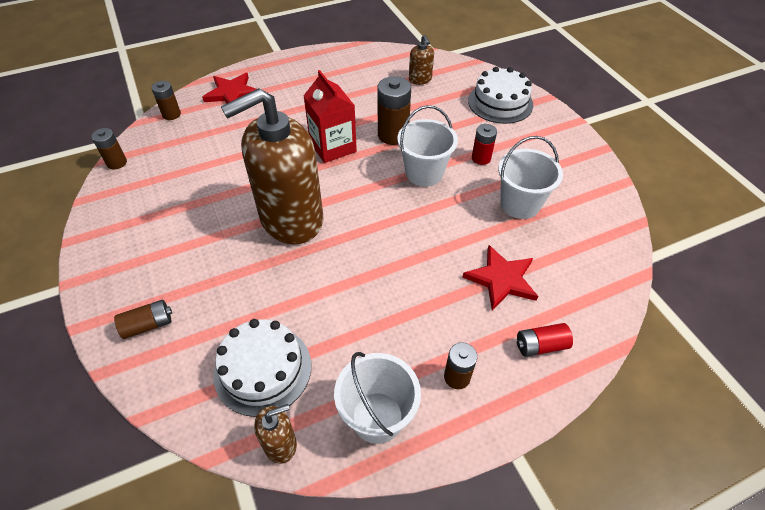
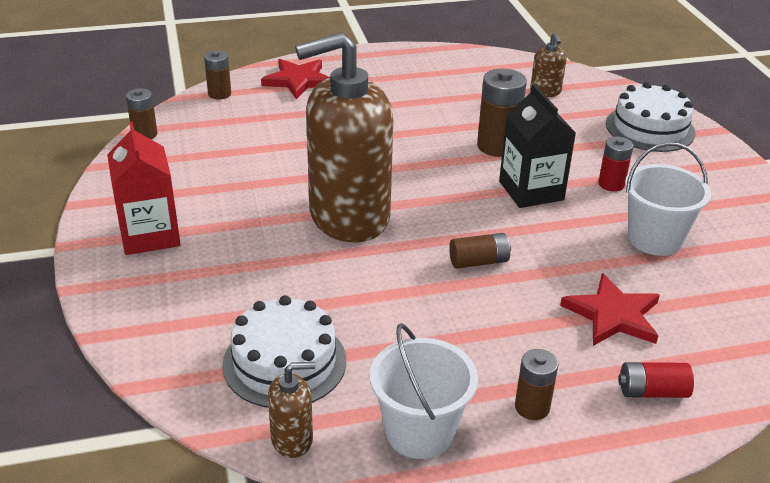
camera: 10 degrees right, 15 degrees down
(148, 325) = (153, 298): brown battery -> brown battery (478, 261)
(333, 147) = (416, 149): red carton -> red carton (150, 235)
(424, 173) = (531, 190): white bucket -> black carton

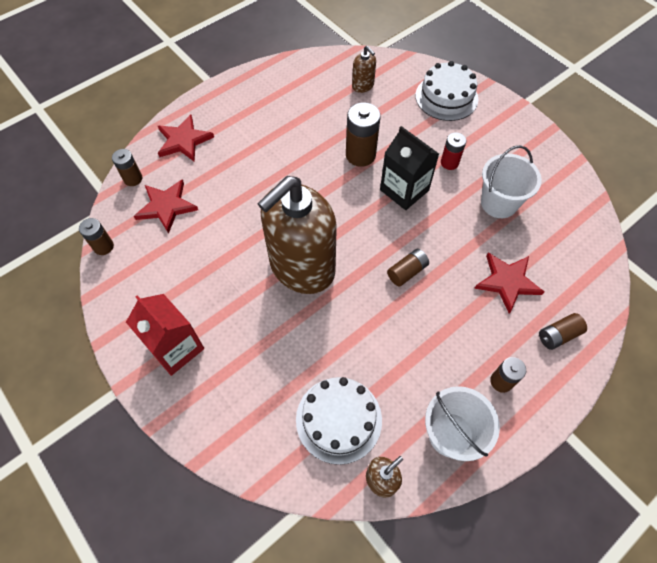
camera: 25 degrees left, 25 degrees up
(236, 124) = (166, 206): none -> red star
(652, 392) = (558, 335): red battery -> brown battery

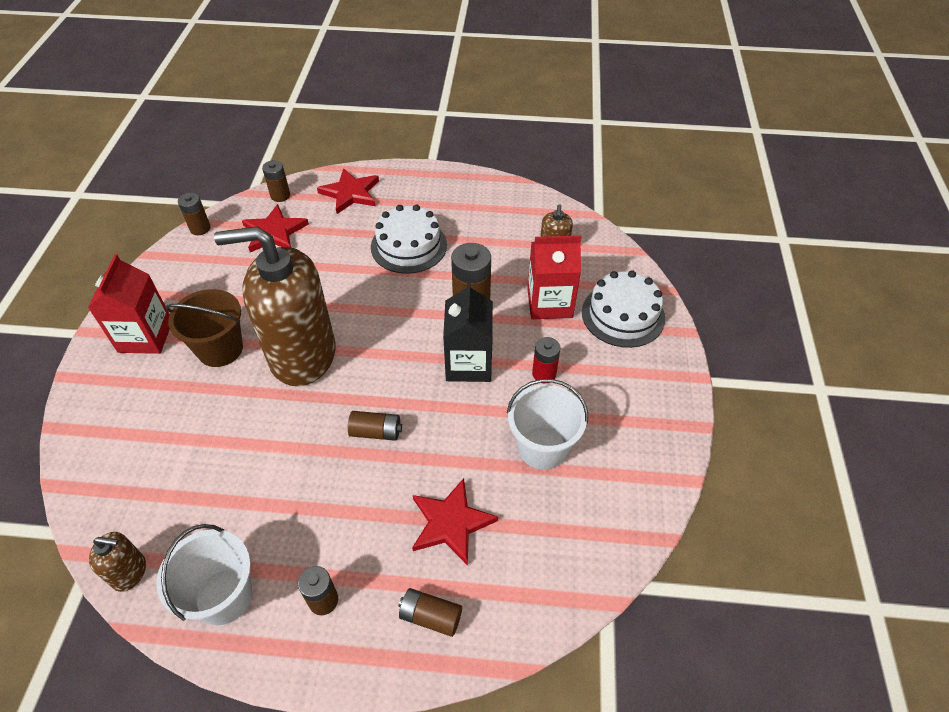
camera: 45 degrees right, 10 degrees down
(242, 310) = (220, 349): none -> brown bucket
(338, 419) = (167, 494): white cake -> white cake (409, 246)
(401, 120) = (549, 303): none -> red carton

